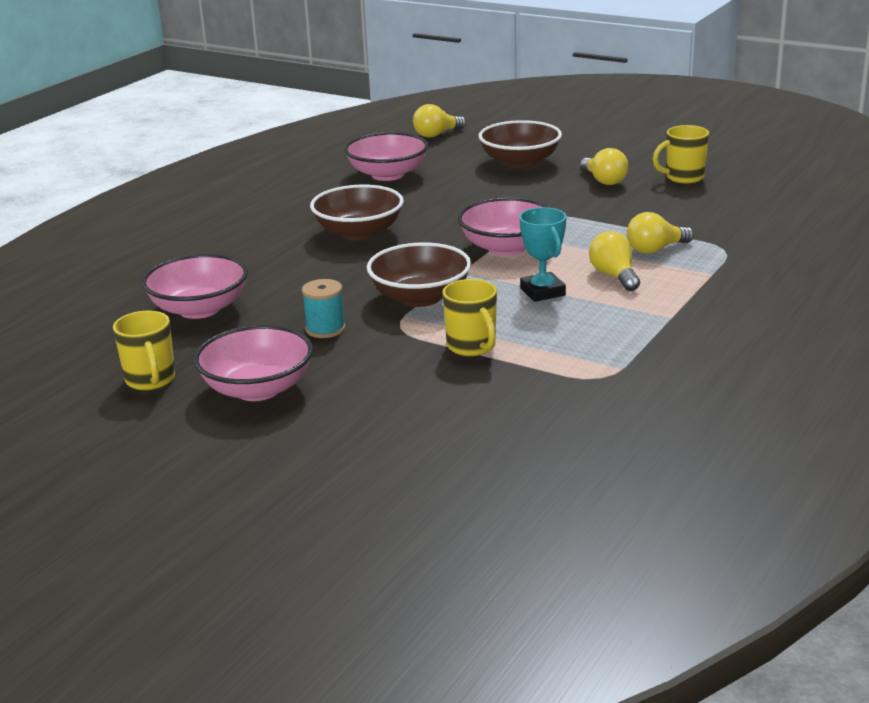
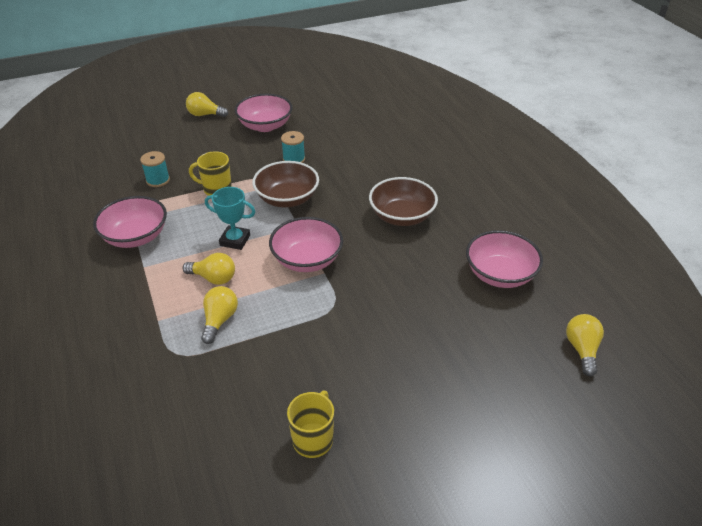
camera: 125 degrees right, 15 degrees up
(151, 380) = (309, 107): yellow mug -> none
(199, 309) = (363, 136): pink bowl -> pink bowl (135, 237)
(520, 162) = (458, 359): brown bowl -> none
(520, 397) = (158, 180): none -> turquoise spool
(604, 181) = (362, 381): yellow light bulb -> yellow light bulb (205, 115)

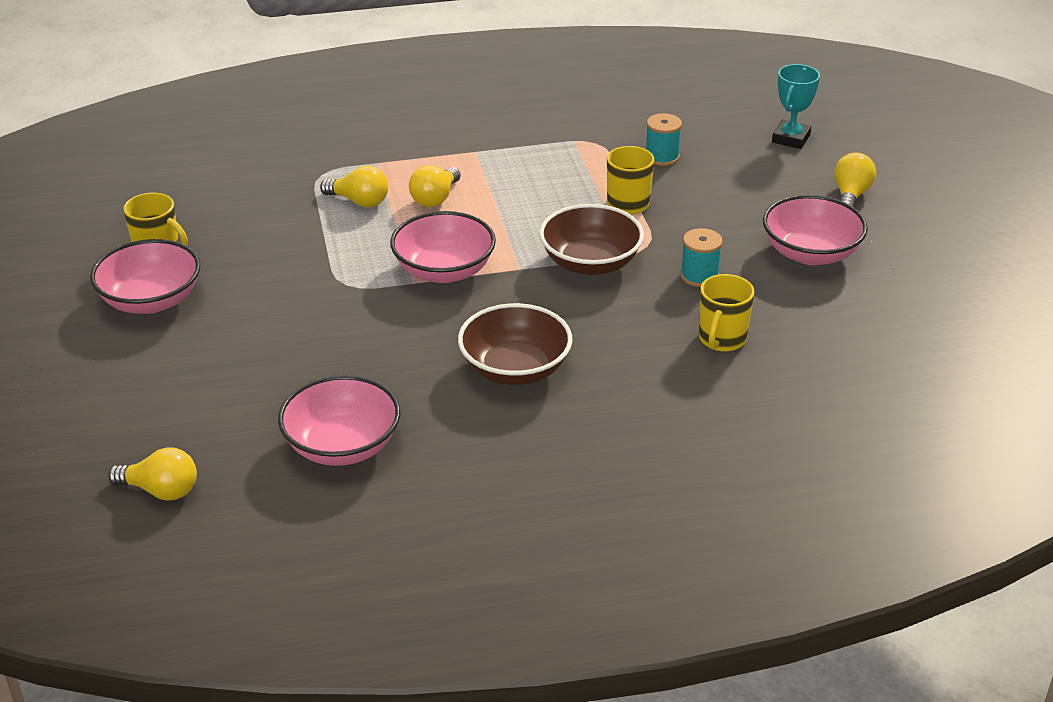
camera: 100 degrees right, 5 degrees down
(135, 237) = (536, 144): pink bowl -> pink bowl (151, 300)
(235, 240) = (505, 215): turquoise trophy -> turquoise trophy (791, 138)
(351, 149) = (721, 339): none -> yellow mug

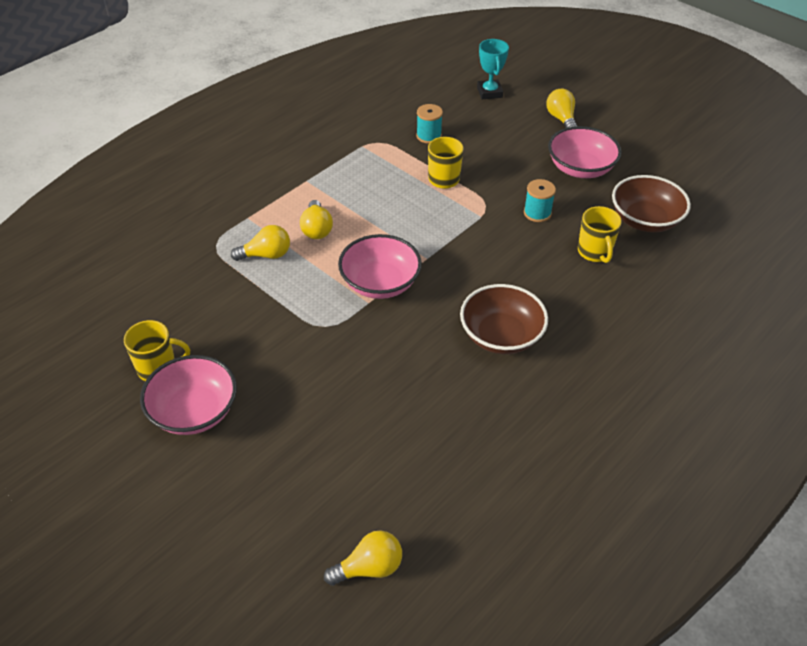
camera: 35 degrees left, 10 degrees up
(342, 446) = (455, 456): pink bowl -> none
(590, 263) = (465, 233): brown bowl -> brown bowl (645, 220)

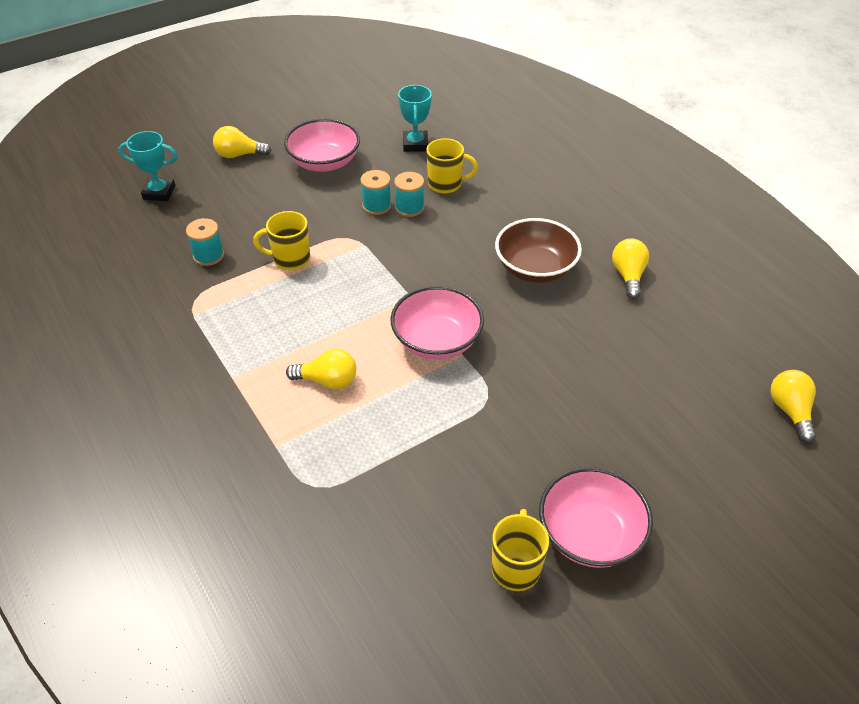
camera: 75 degrees left, 0 degrees up
(266, 255) = (354, 435): yellow light bulb -> yellow light bulb (628, 276)
(546, 234) = (409, 208): none -> turquoise spool
(645, 220) = (415, 144): brown bowl -> turquoise trophy

